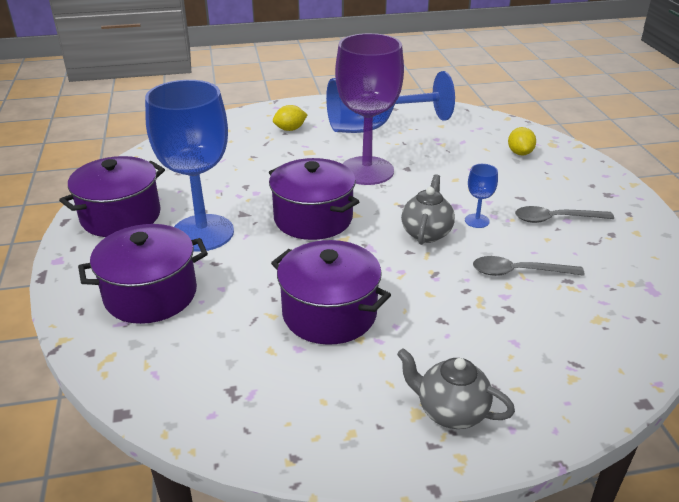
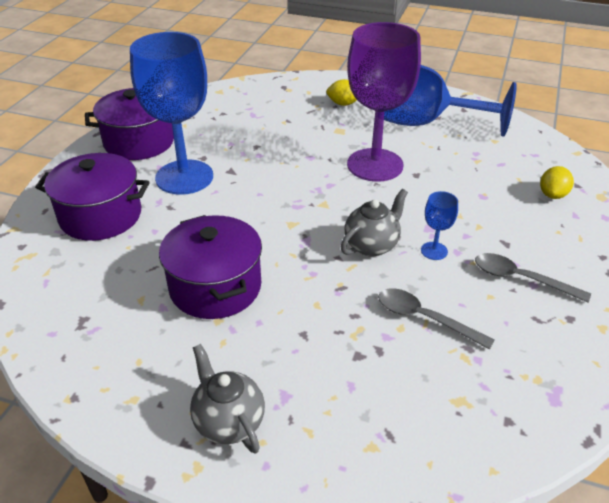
camera: 30 degrees right, 5 degrees up
(313, 218) = (284, 195): purple pot -> none

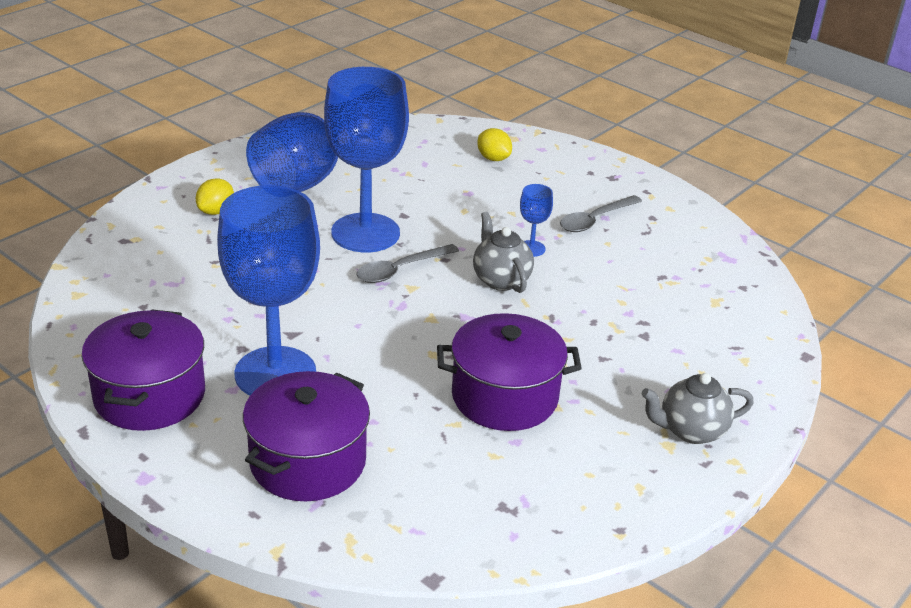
camera: 70 degrees left, 5 degrees down
(375, 165) = (365, 233): purple goblet -> blue goblet
(425, 318) = (617, 285): grey spoon -> grey spoon (400, 270)

